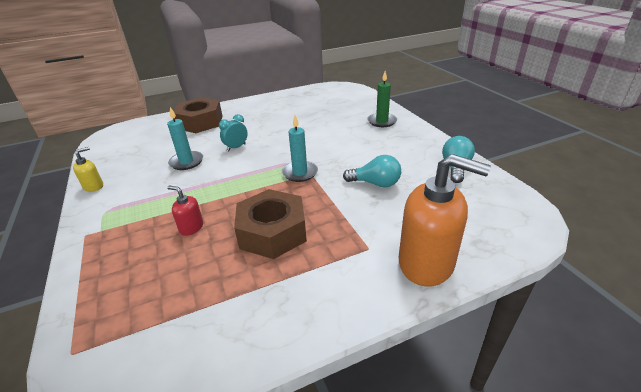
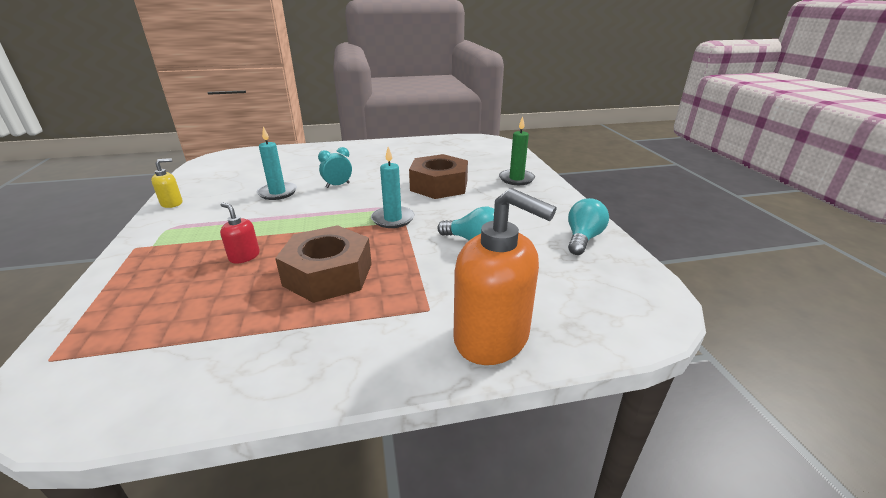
camera: 10 degrees right, 5 degrees down
(200, 122) = (314, 157): brown nut -> brown nut (439, 186)

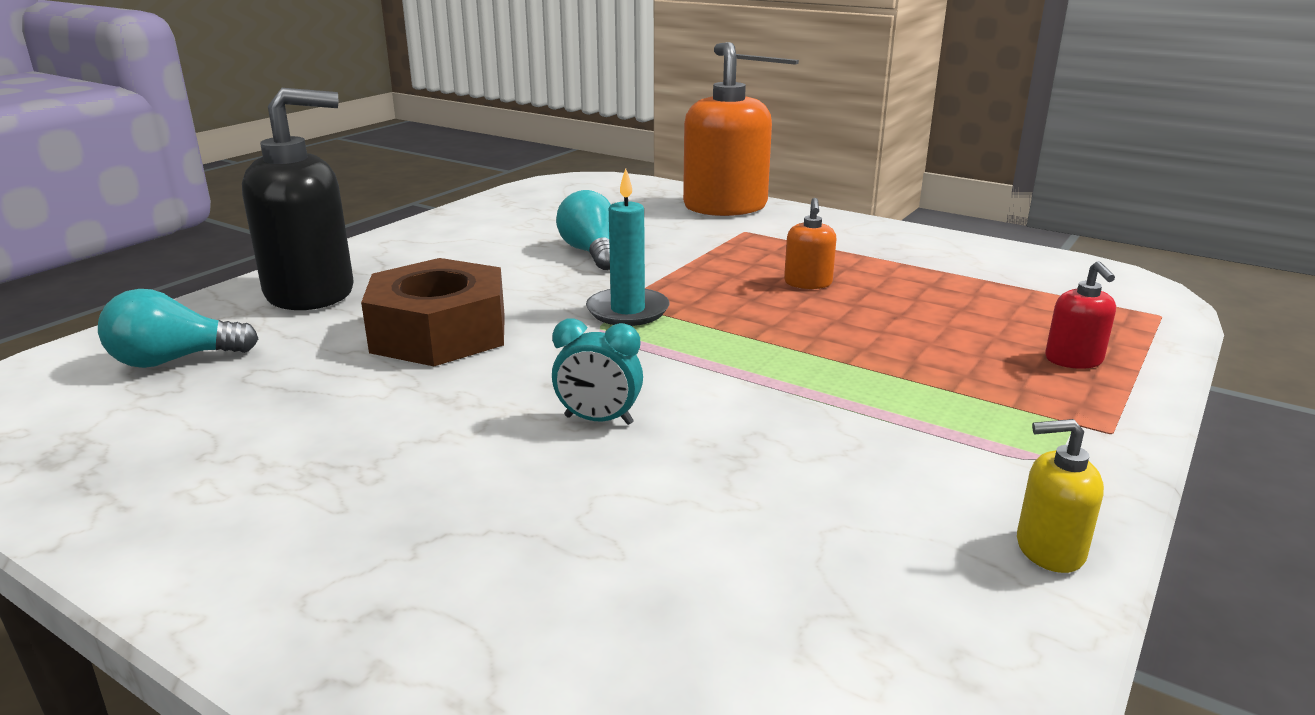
camera: 135 degrees left, 5 degrees down
(244, 256) = (905, 341): red soap dispenser -> red soap dispenser (1074, 360)
(277, 193) = (751, 460): turquoise candle -> none
(328, 274) = (808, 283): brown nut -> orange soap dispenser
(516, 179) = (311, 293): green candle -> black soap dispenser
(583, 238) = (485, 218): turquoise light bulb -> turquoise light bulb (174, 360)

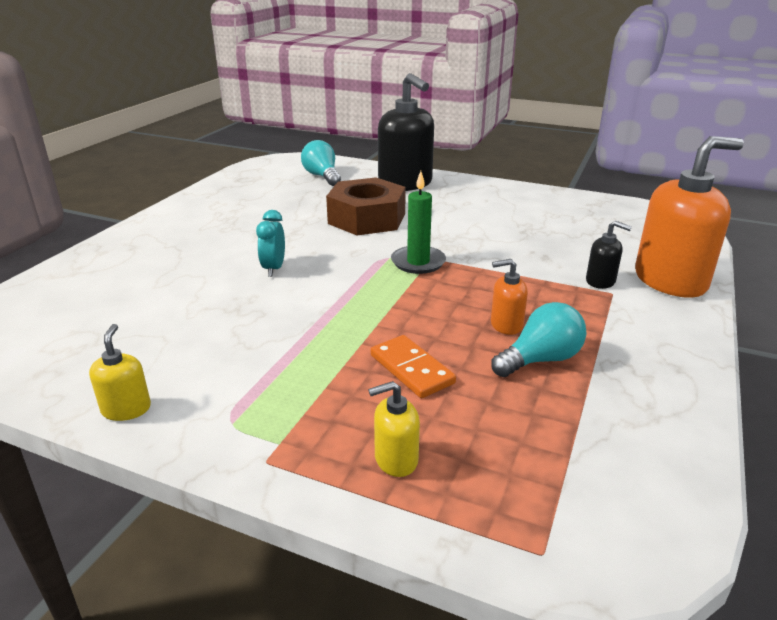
camera: 80 degrees right, 5 degrees up
(591, 252) = (514, 241): turquoise light bulb -> turquoise light bulb (540, 360)
(627, 311) = (418, 262): turquoise candle -> green candle
(717, 231) = (600, 281): none -> black soap dispenser
(906, 339) = (411, 369): none -> orange domino
(1074, 360) = (395, 459): red soap dispenser -> yellow soap dispenser

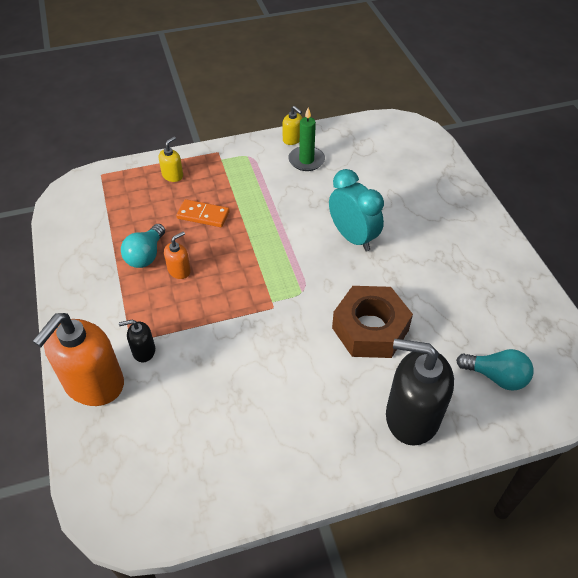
camera: 140 degrees right, 20 degrees up
(274, 269) = (353, 237): turquoise clock -> turquoise clock, size x1.77
(418, 262) = (278, 297): green candle -> green candle (306, 160)

